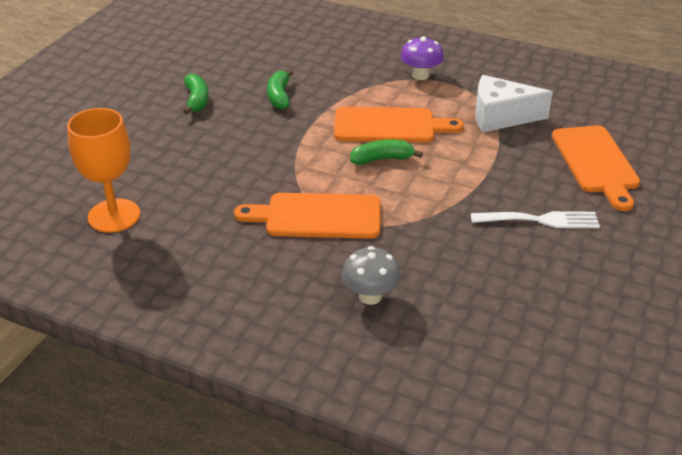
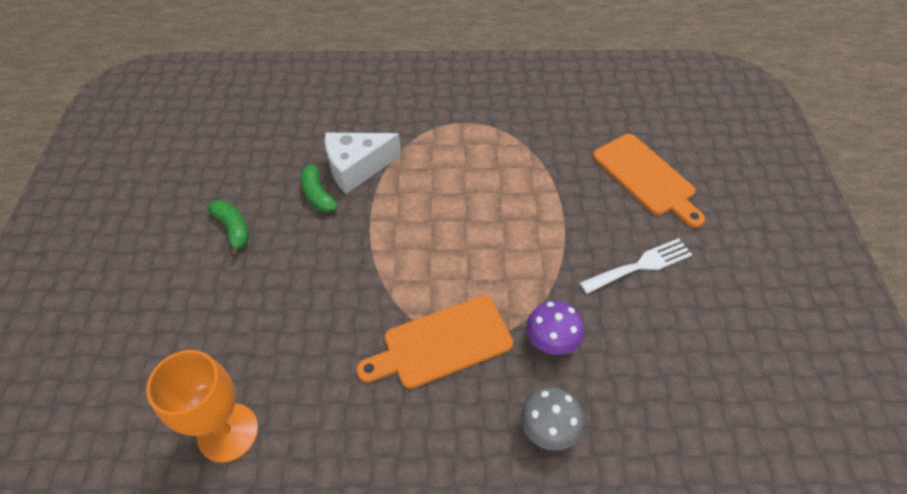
camera: 25 degrees left, 15 degrees up
(382, 159) = (462, 242): green banana -> none
(390, 126) = (446, 196): orange cutting board -> none
(420, 75) = (439, 121): purple mushroom -> purple mushroom (551, 341)
(500, 117) = (538, 150): white cheese -> white cheese (356, 168)

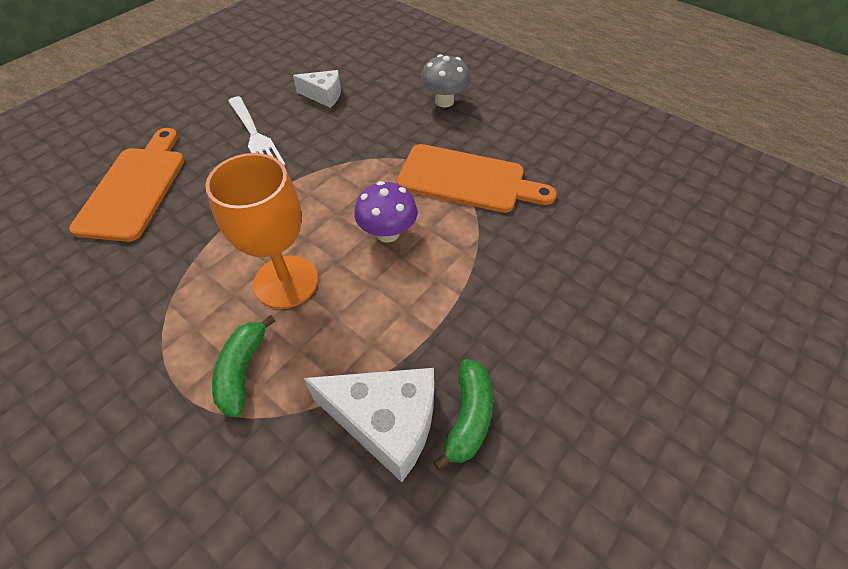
camera: 140 degrees left, 0 degrees up
(228, 432) = (691, 222): orange goblet -> orange goblet (286, 281)
(233, 229) = (616, 442): green banana -> green banana (243, 371)
(551, 341) = (385, 135): purple mushroom -> purple mushroom (387, 233)
(640, 265) = (255, 137): white fork -> white fork turned 135 degrees counterclockwise
(655, 348) = (324, 96): none -> white cheese

